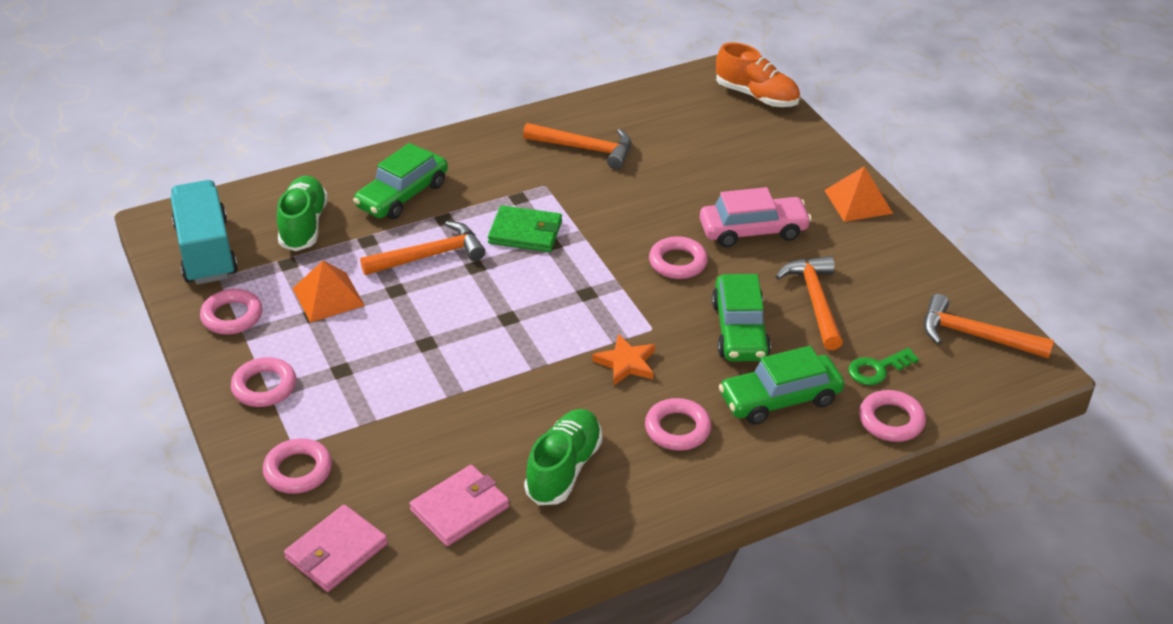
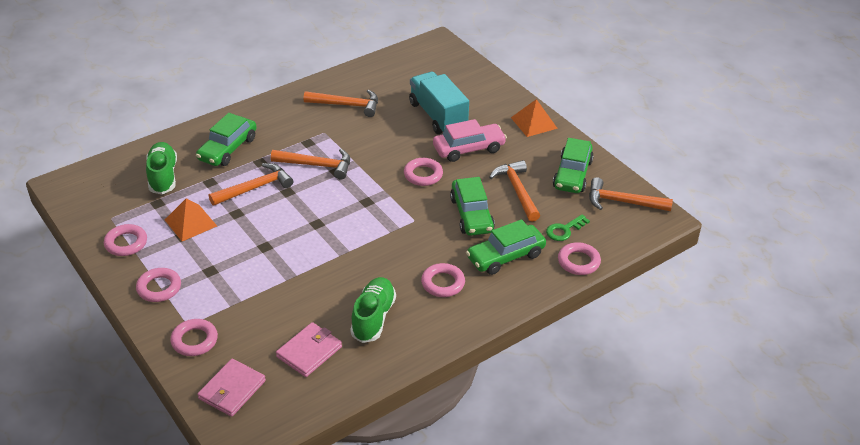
camera: 10 degrees left, 0 degrees up
(206, 251) = (98, 201): turquoise truck -> turquoise truck (438, 116)
(525, 232) = (317, 165): green wallet -> orange hammer
(626, 363) = (401, 244): orange star -> none
(756, 96) = (455, 59): orange shoe -> none
(904, 285) = (572, 174): none -> green car

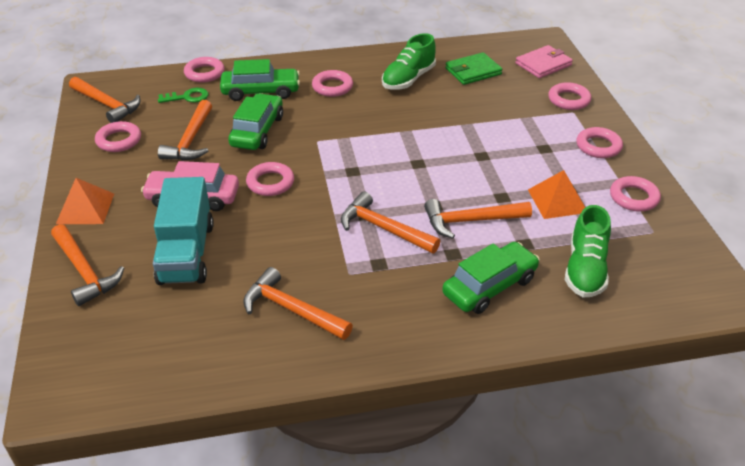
camera: 155 degrees left, 0 degrees up
(309, 352) = (473, 71): pink wallet -> green wallet
(489, 91) = (85, 271): none -> orange hammer
(572, 174) = (119, 140): green car -> pink ring

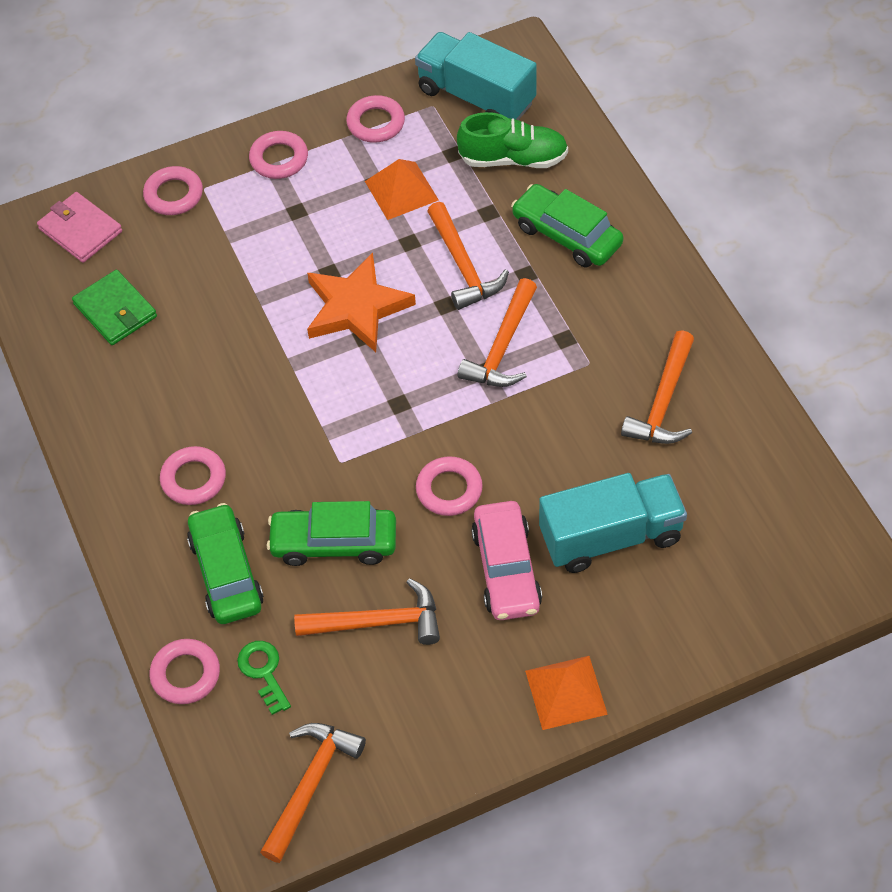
camera: 100 degrees left, 15 degrees up
(85, 271) = (679, 635): orange hammer -> none
(119, 140) = (403, 721): pink ring -> none
(408, 79) = (152, 386): green shoe -> none
(445, 164) = (356, 307): none -> orange star
(664, 259) = (476, 97): none -> turquoise truck

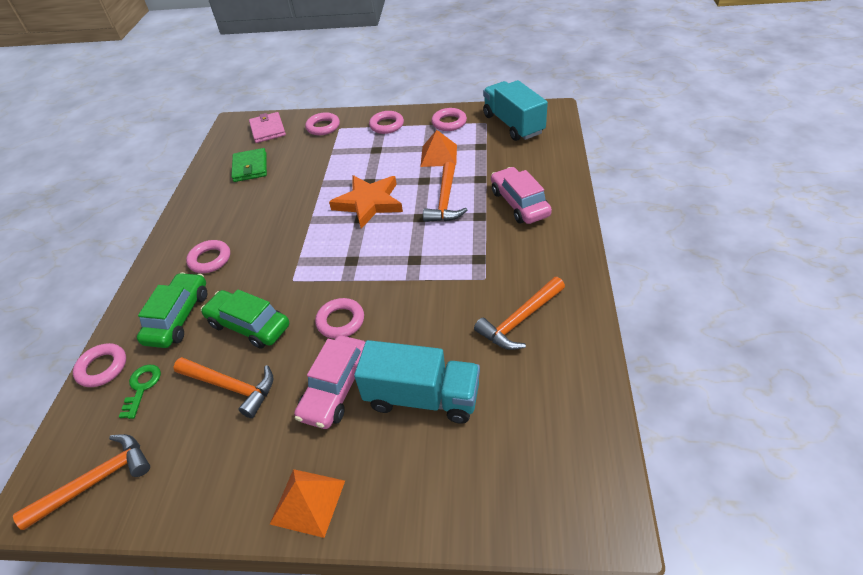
camera: 30 degrees right, 10 degrees down
(502, 347) = (436, 250): orange hammer -> none
(513, 159) = (513, 157): green shoe -> none
(567, 235) = (519, 203): green car -> pink car

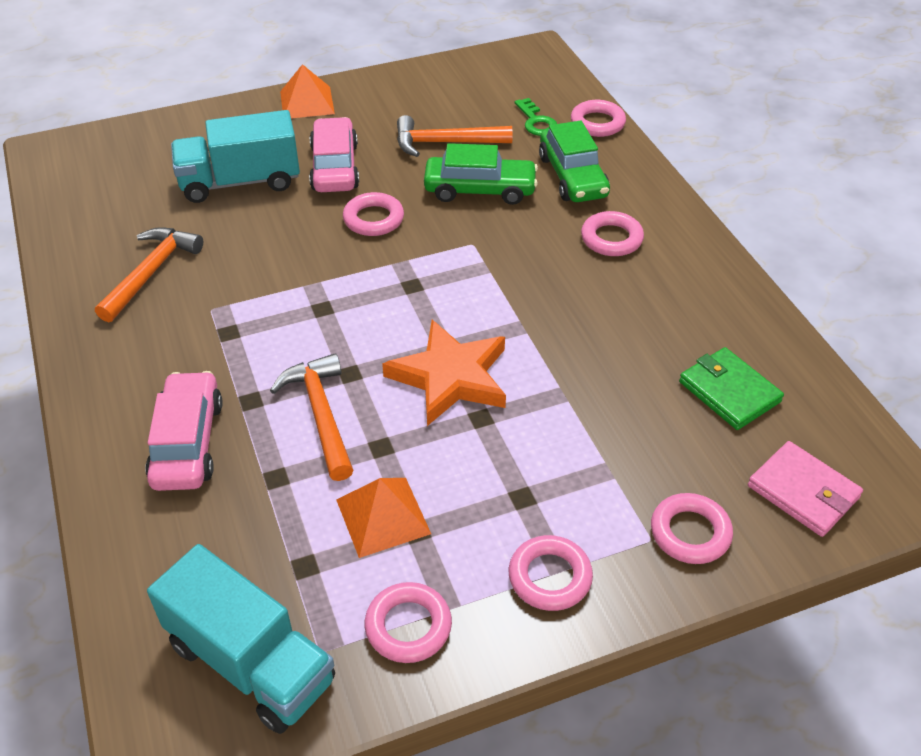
camera: 150 degrees right, 0 degrees up
(96, 480) = (499, 70): orange hammer -> none
(519, 203) = (188, 442): pink car -> pink car turned 135 degrees counterclockwise

